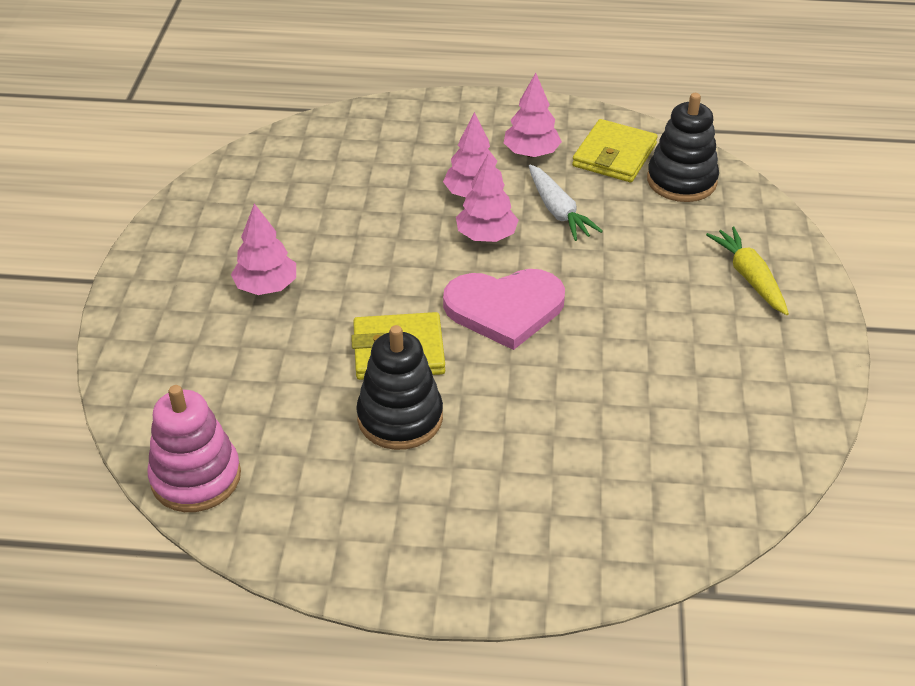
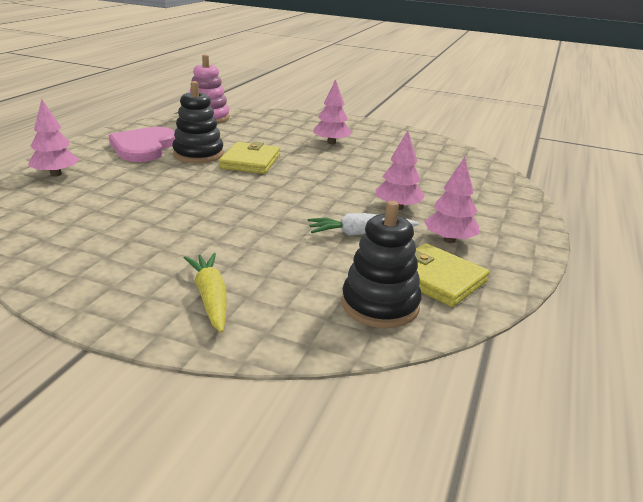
camera: 105 degrees right, 15 degrees down
(486, 236) = (343, 202): pink tree -> pink tree (56, 174)
(505, 308) = (261, 193): pink heart -> pink heart (143, 147)
(749, 277) = (210, 298): yellow carrot -> yellow carrot turned 105 degrees counterclockwise

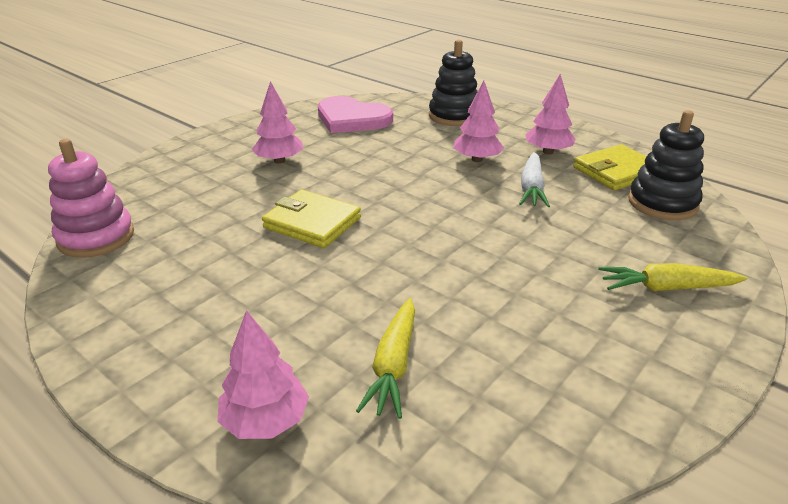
camera: 70 degrees left, 5 degrees up
(99, 198) = (393, 365): none -> yellow carrot
(143, 147) = (192, 312): pink heart -> pink heart (352, 119)
(198, 154) = (259, 261): black stacking toy -> black stacking toy (454, 116)

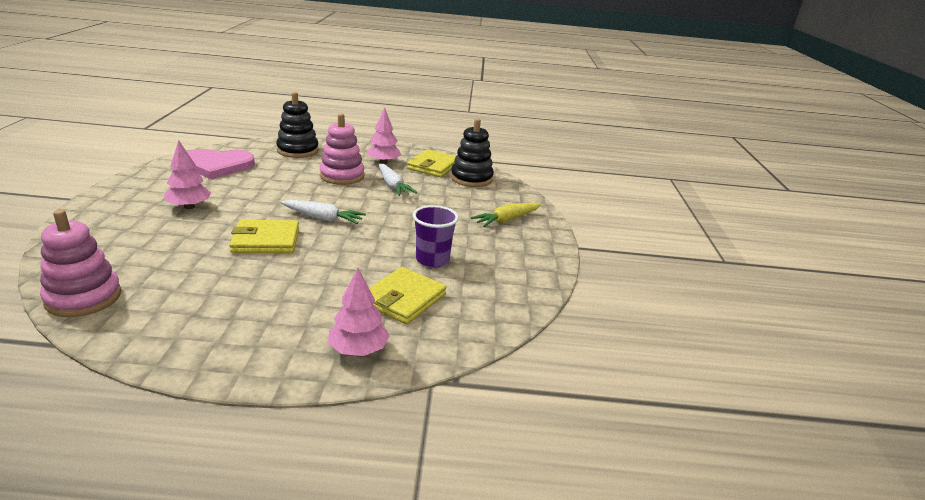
camera: 40 degrees left, 5 degrees down
(393, 365) = (403, 299): yellow carrot -> yellow wallet
(401, 211) = (323, 218): none -> white carrot
(477, 159) = (342, 176): pink tree -> pink stacking toy
(488, 317) = (432, 260): none -> purple cup

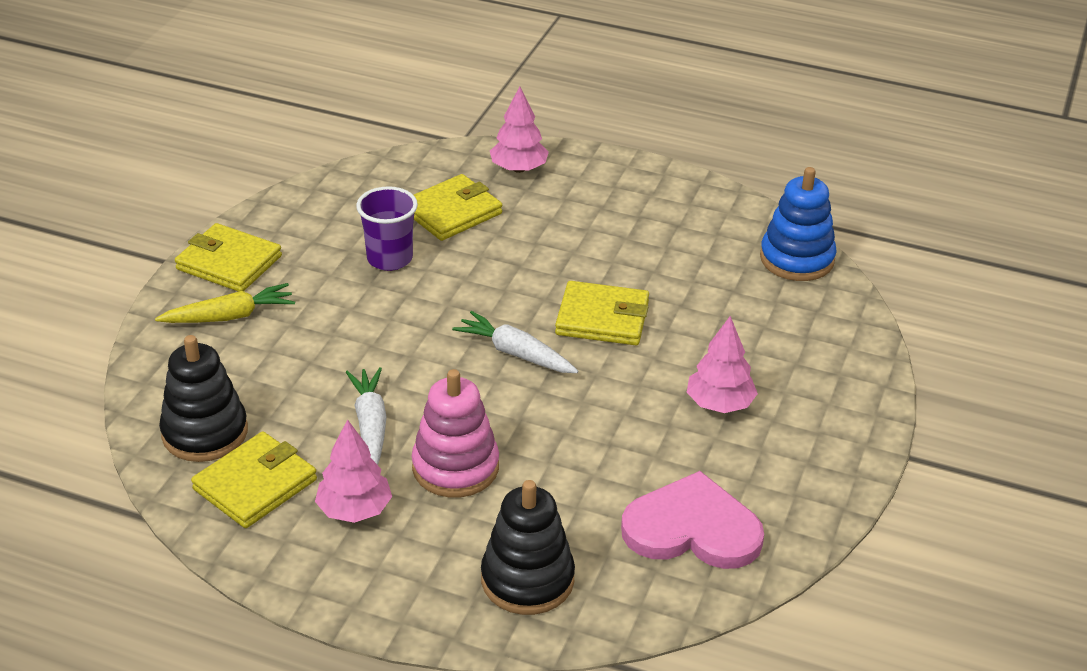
camera: 160 degrees left, 10 degrees up
(83, 298) = (797, 259): pink stacking toy -> blue stacking toy
(536, 246) = (229, 262): none -> yellow wallet

